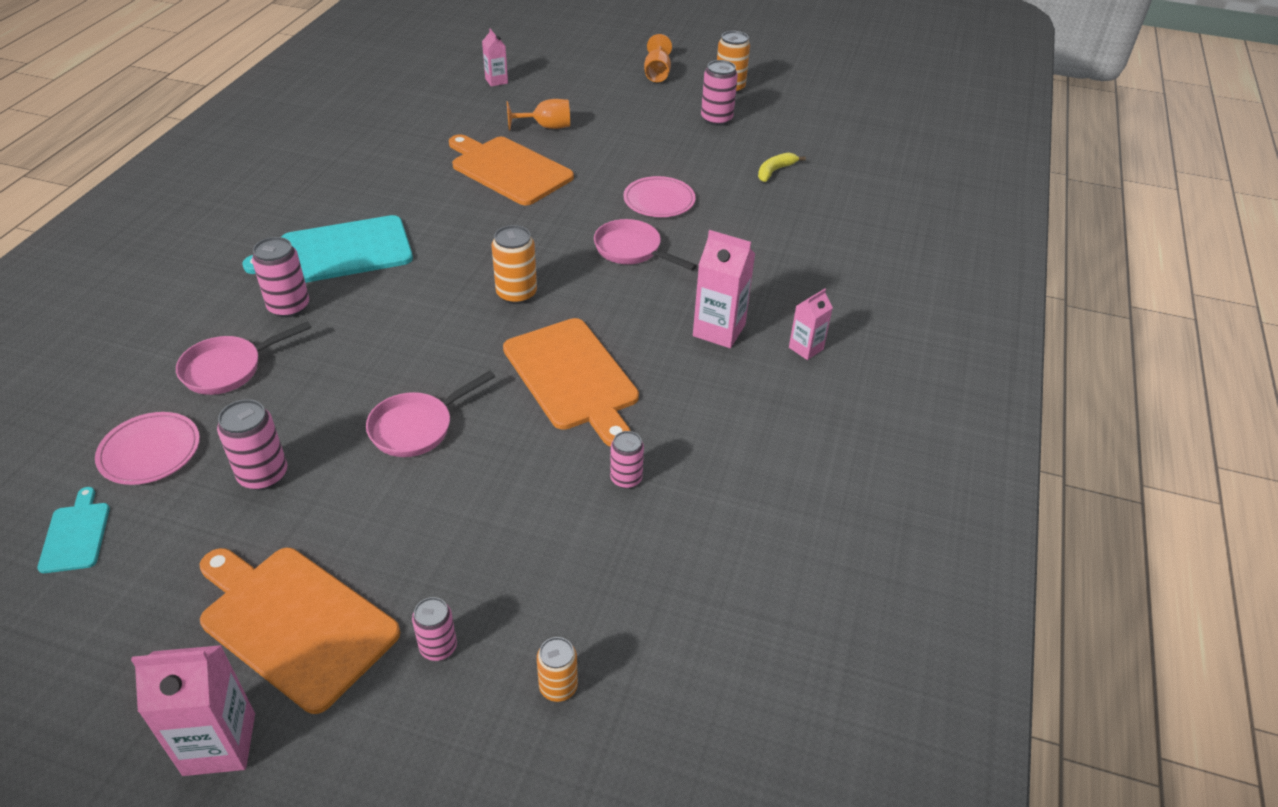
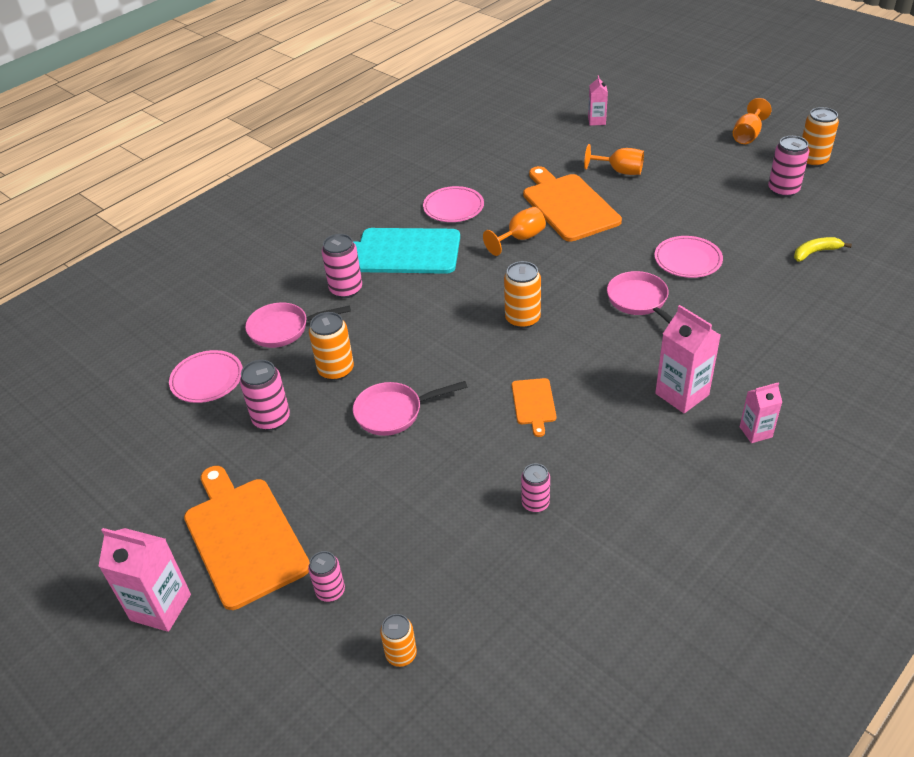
camera: 30 degrees right, 0 degrees up
(76, 534) = (138, 427): turquoise cutting board -> none
(321, 399) = (336, 370): none -> orange can
(378, 194) = (453, 207): none -> pink plate
(472, 212) = (520, 238): none -> orange goblet
(572, 377) = (533, 403): orange cutting board -> orange cutting board, size x0.49

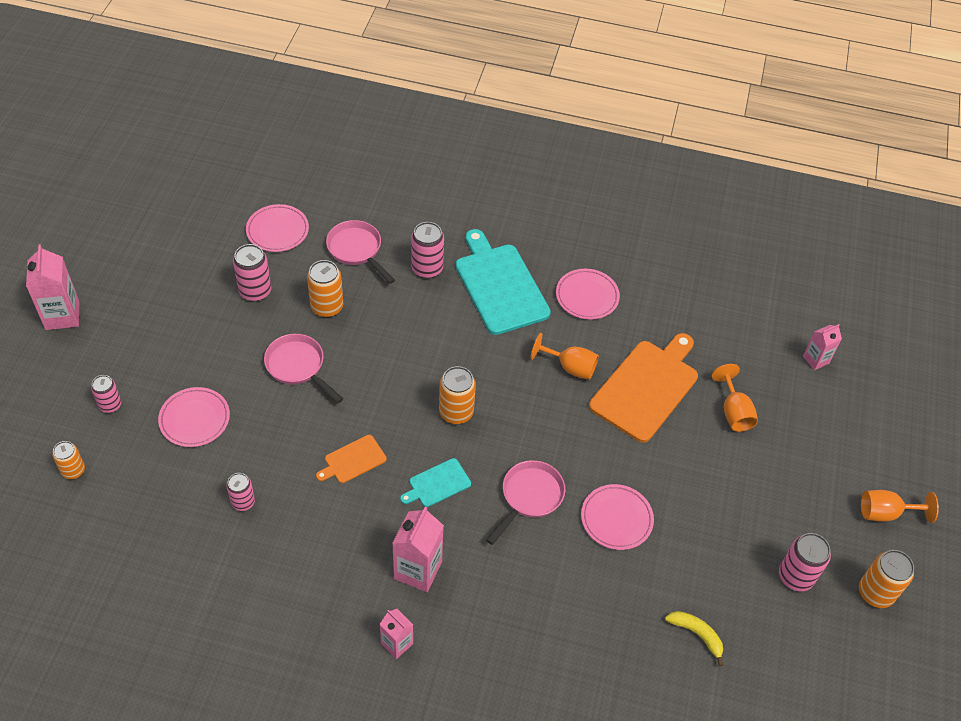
camera: 55 degrees right, 10 degrees up
(244, 537) = (137, 331): orange cutting board -> none
(403, 516) = (194, 419): none -> pink plate
(594, 354) = (437, 484): none -> turquoise cutting board

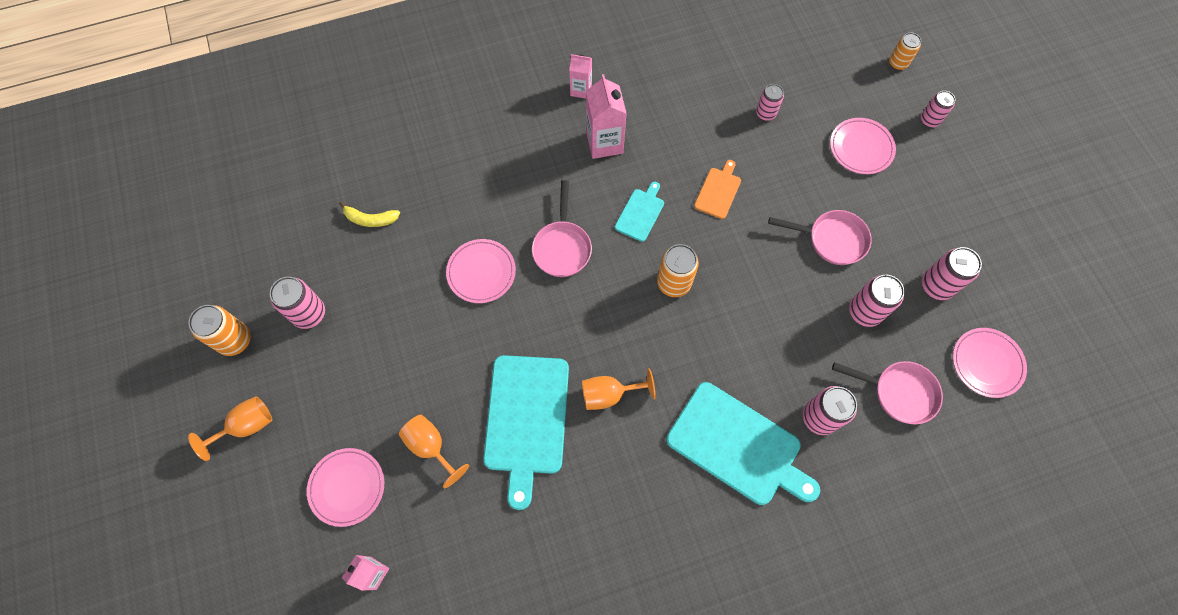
camera: 150 degrees right, 15 degrees up
(62, 315) = (1048, 162): pink carton -> none
(327, 307) = (865, 312): orange can -> pink can
(587, 296) = (647, 493): pink plate -> pink plate (347, 487)
(646, 388) = (526, 419): orange cutting board -> turquoise cutting board

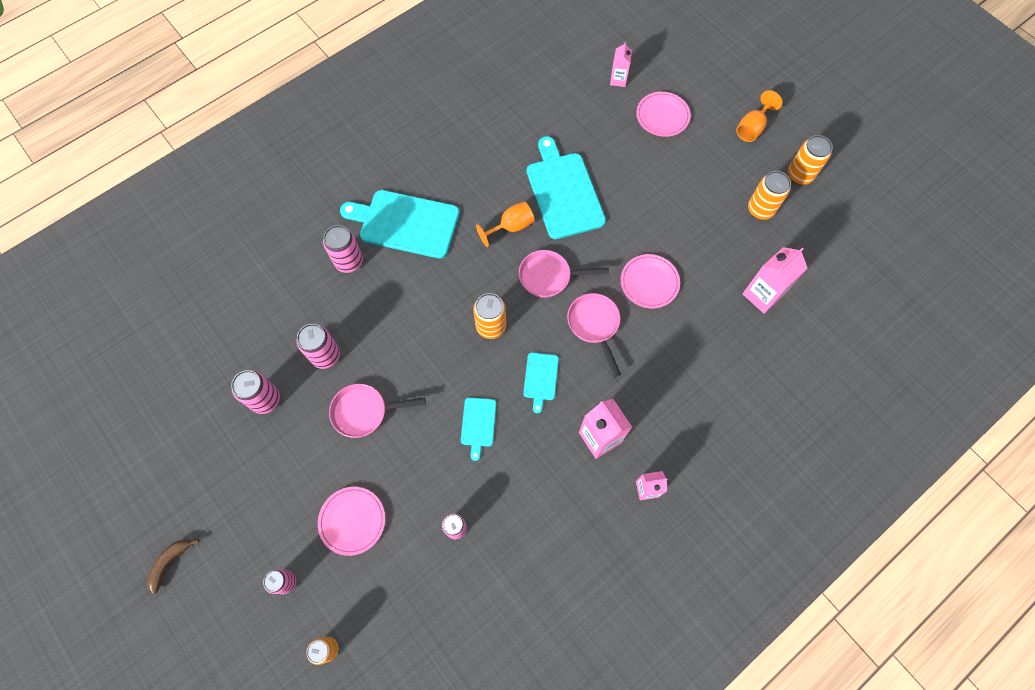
camera: 160 degrees right, 0 degrees up
(309, 314) = (760, 209): pink can -> orange can
(370, 219) = (762, 295): yellow banana -> pink carton
(431, 447) = (621, 155): orange goblet -> none
(718, 191) = (478, 424): orange cutting board -> turquoise cutting board
(899, 392) = (289, 299): pink pan -> pink pan (549, 276)
(987, 363) = (219, 345): pink plate -> none
(1038, 167) = (170, 562): none -> brown banana

